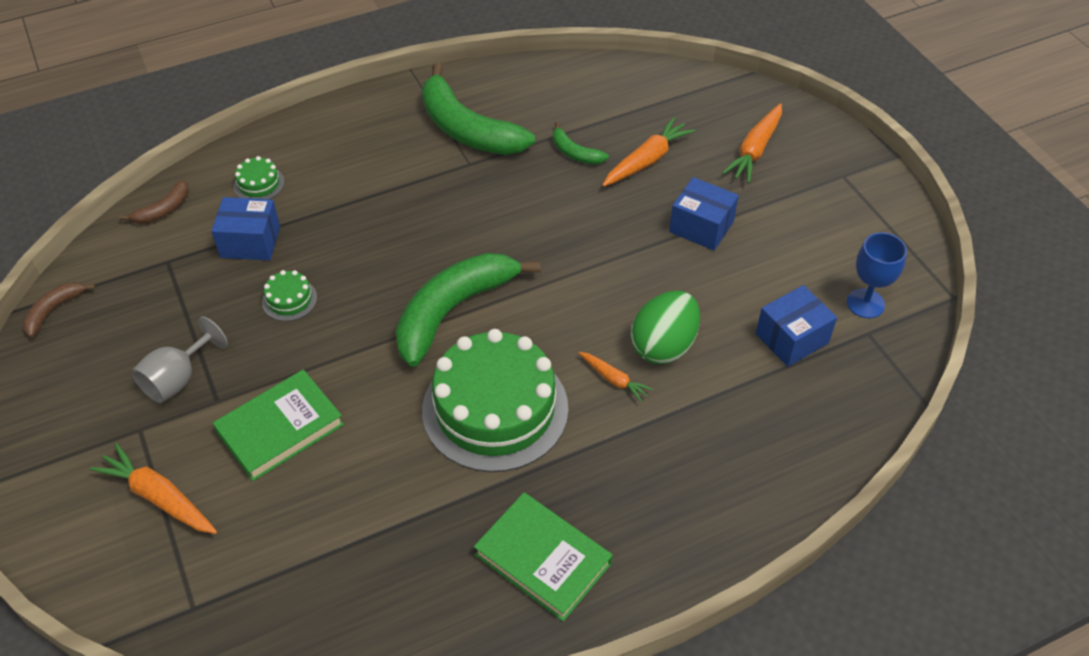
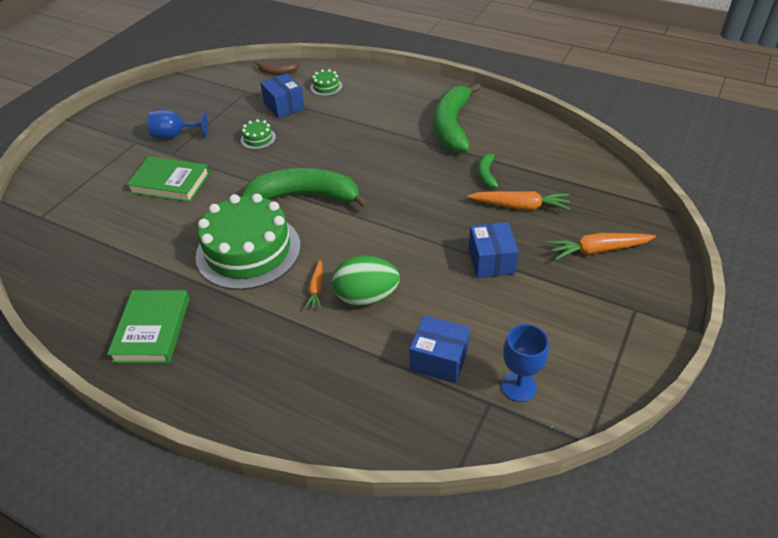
camera: 55 degrees right, 5 degrees down
(54, 311) = (185, 81): brown banana -> none
(158, 497) = (99, 170): orange carrot -> none
(178, 379) = (175, 135): grey goblet -> blue goblet

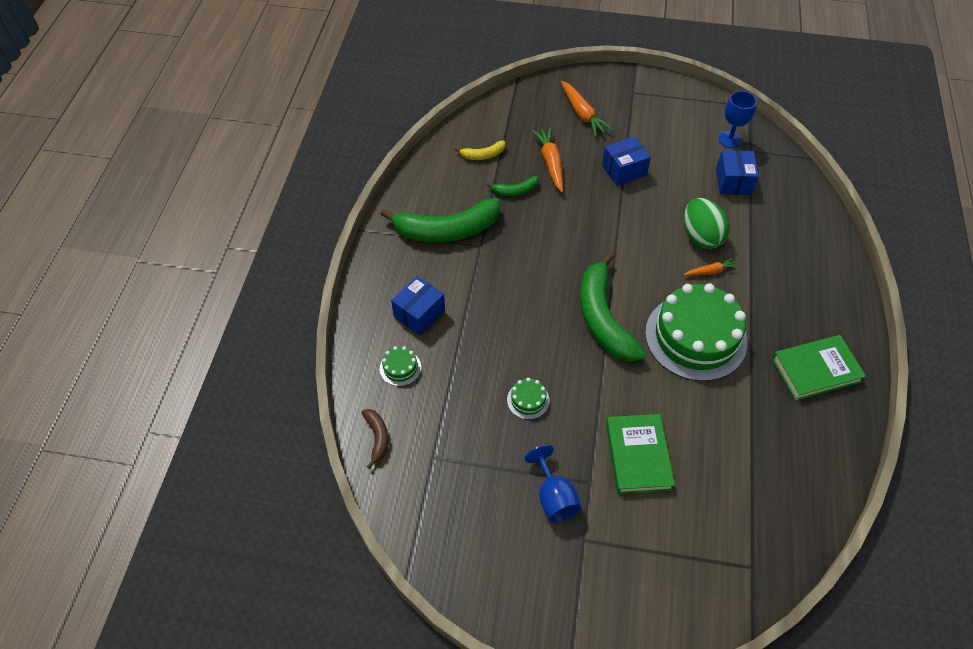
camera: 110 degrees left, 10 degrees up
(284, 106) = (455, 398): blue box -> blue box (419, 314)
(544, 162) = (483, 155): none -> yellow banana

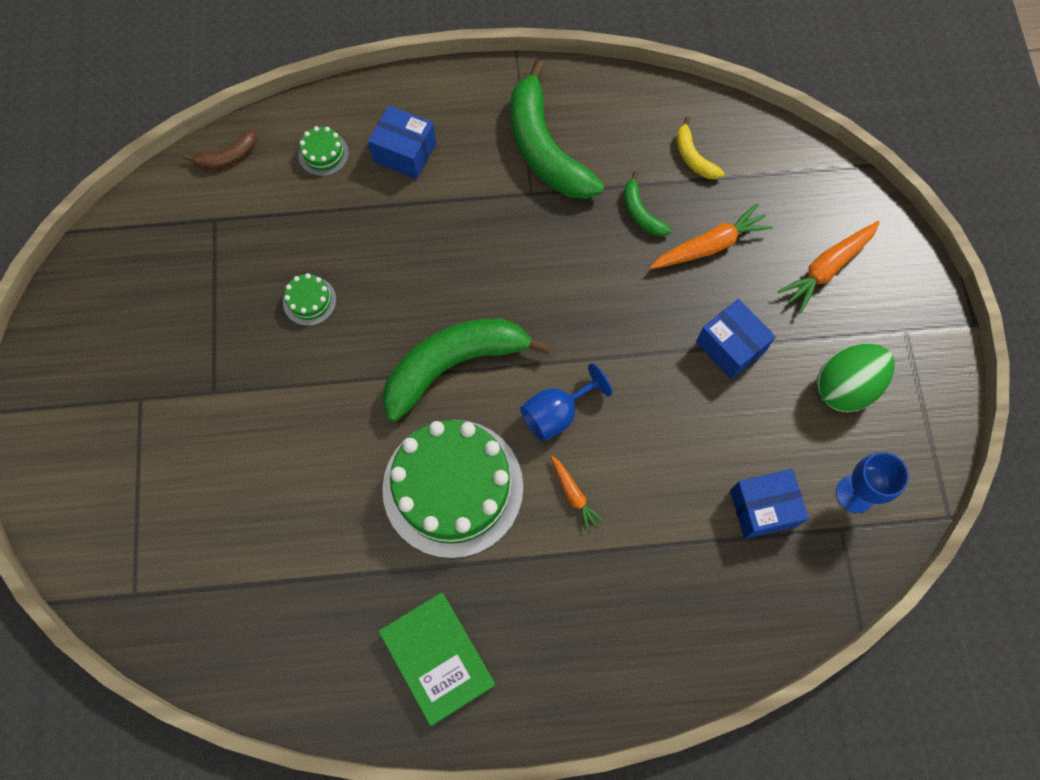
camera: 75 degrees right, 15 degrees up
(554, 497) = (186, 356): blue goblet -> blue goblet (556, 413)
(638, 456) = (258, 440): green book -> none
(701, 236) = (635, 473): green egg -> green egg (845, 386)

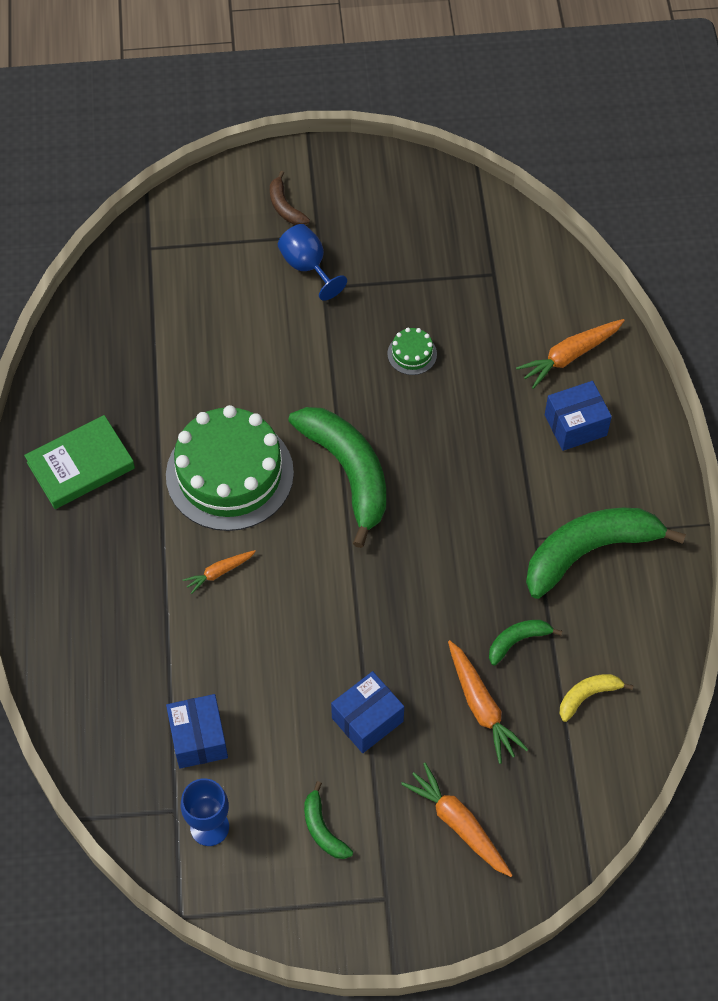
camera: 90 degrees right, 10 degrees down
(227, 157) = (560, 279): brown banana -> brown banana (285, 207)
(323, 154) = (569, 356): green cake -> orange carrot
(405, 153) = (575, 425): blue box -> blue box turned 45 degrees clockwise
(556, 413) = (298, 559): blue goblet -> blue goblet (307, 267)
(845, 386) = (323, 829): green egg -> green banana

